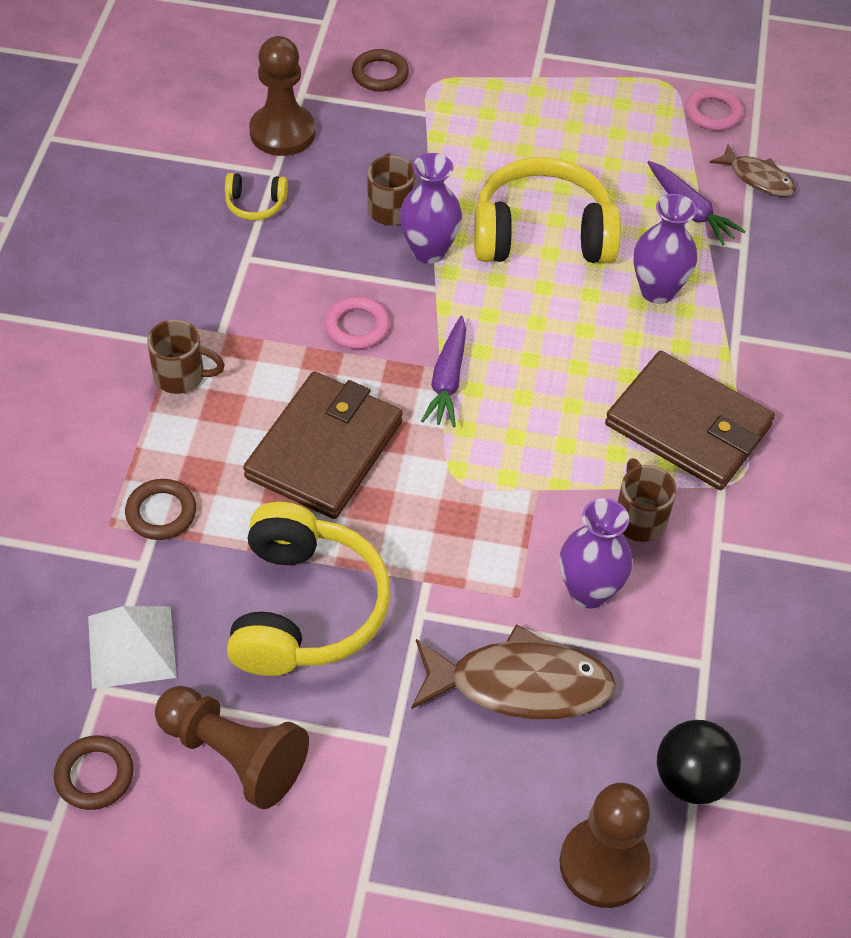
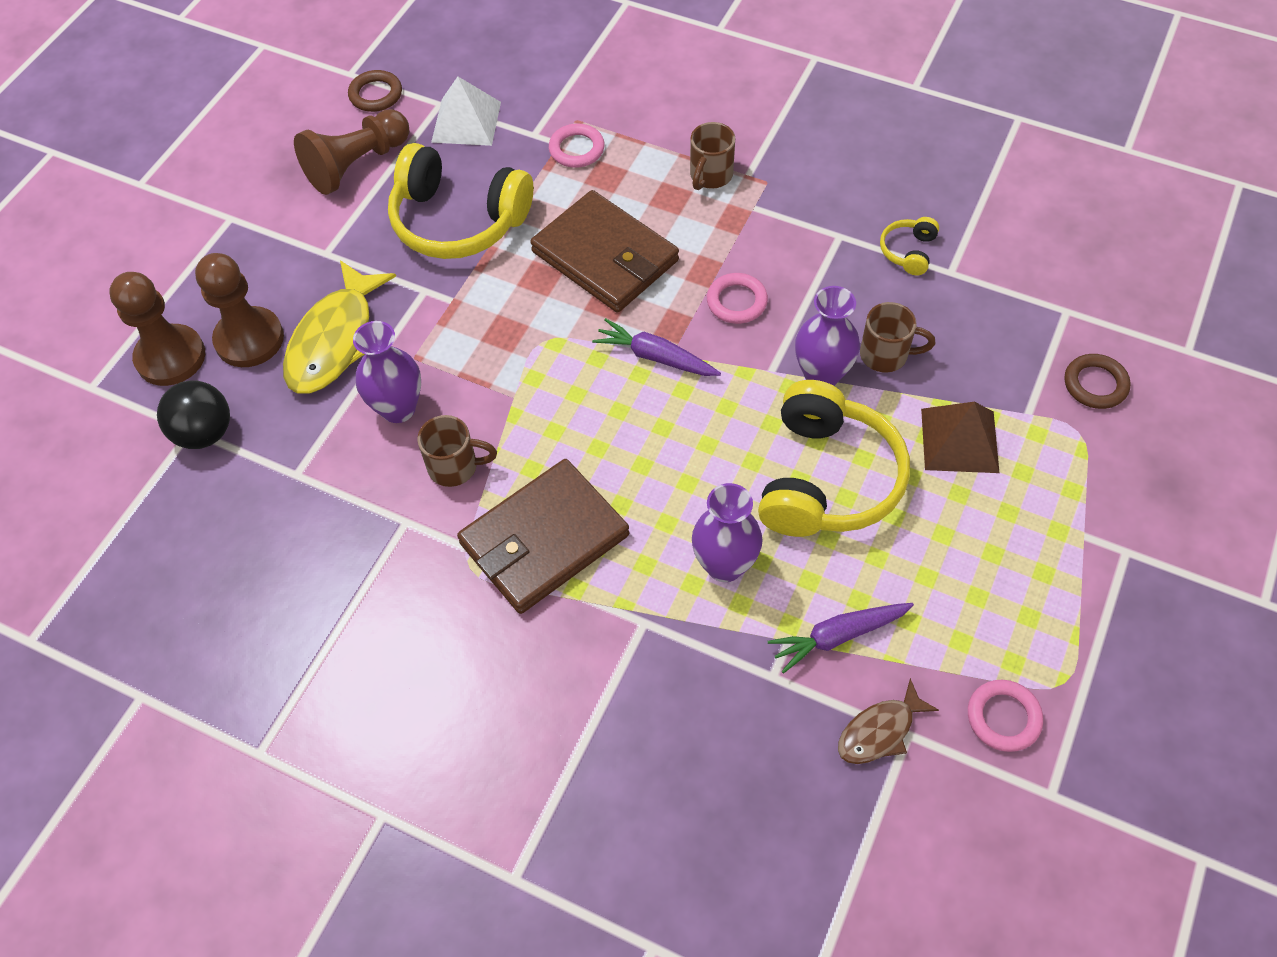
camera: 110 degrees right, 5 degrees up
(161, 513) = (576, 149): brown ring -> pink ring
(282, 132) = (1008, 286): brown pawn -> brown pawn (249, 339)
(469, 153) = (959, 440): none -> brown pyramid
(520, 684) = (335, 340): brown fish -> yellow fish

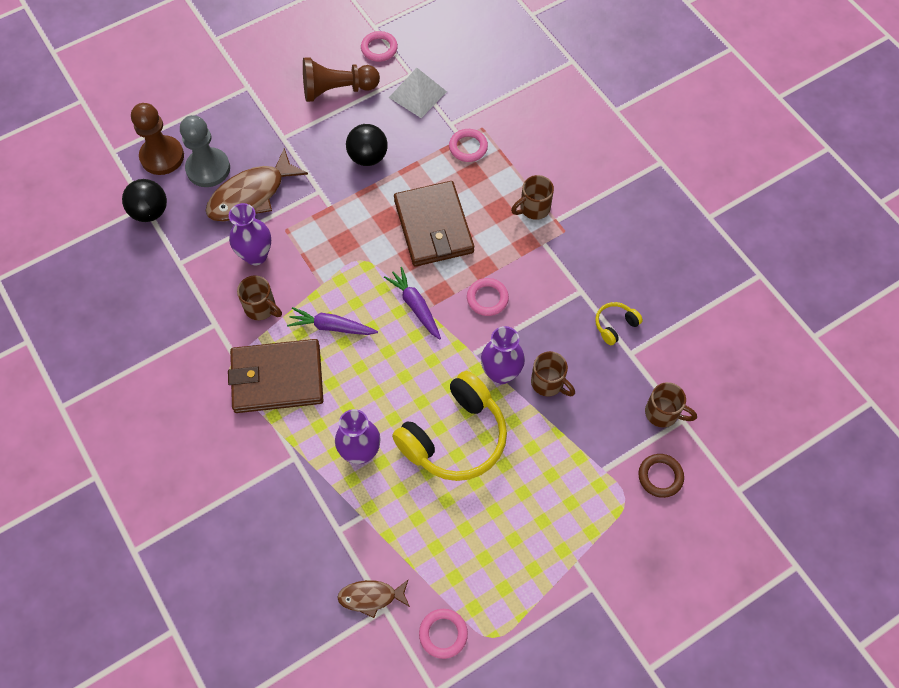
camera: 30 degrees right, 5 degrees up
(249, 339) = (208, 169): brown pawn -> grey pawn
(335, 340) = (251, 195): yellow fish -> brown fish
(376, 94) = (379, 48): brown ring -> pink ring
(458, 220) = (368, 157): yellow headphones -> black ball
(838, 636) = (390, 531): purple carrot -> purple carrot (332, 327)
(959, 440) = (549, 461): brown pyramid -> none
(1040, 315) = (663, 413): none -> brown mug

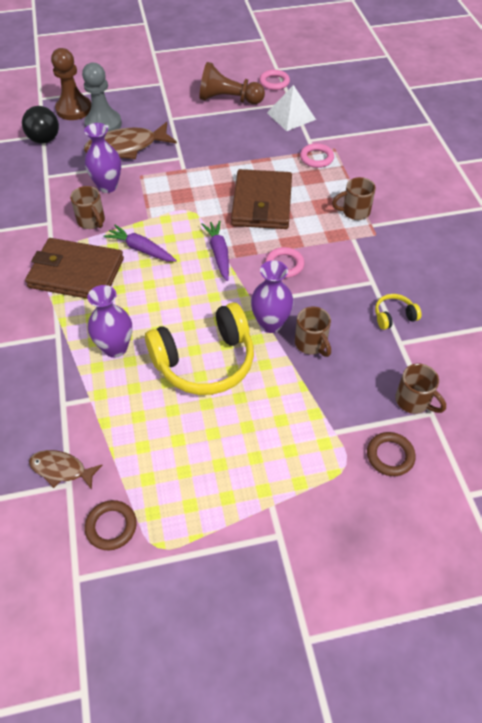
camera: 20 degrees right, 10 degrees down
(368, 157) = (231, 145): black ball -> none
(443, 634) = (111, 526): pink ring -> brown ring

